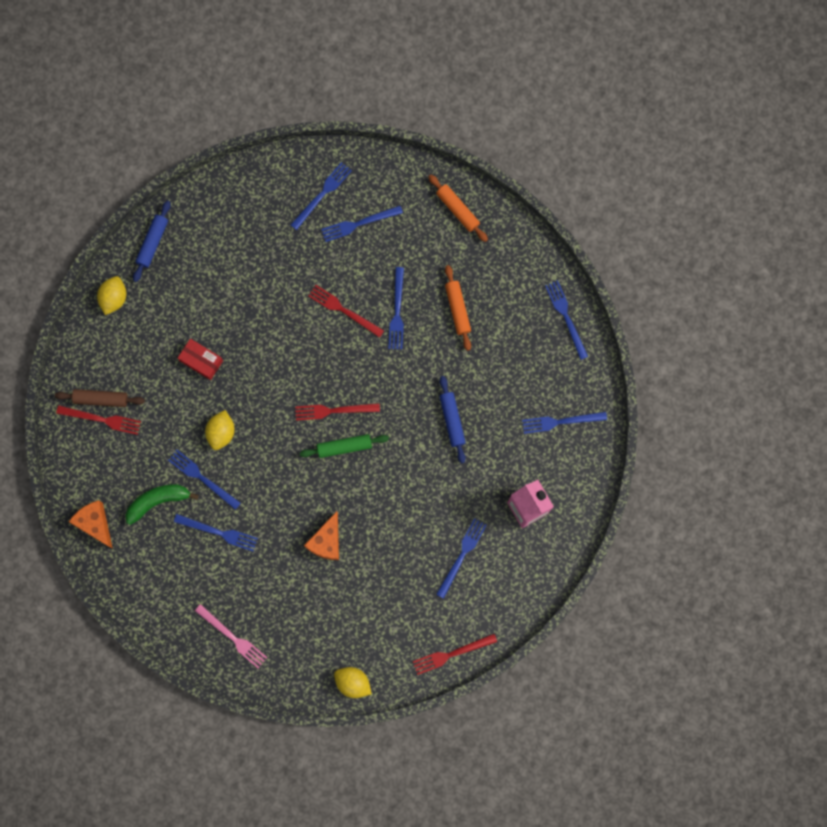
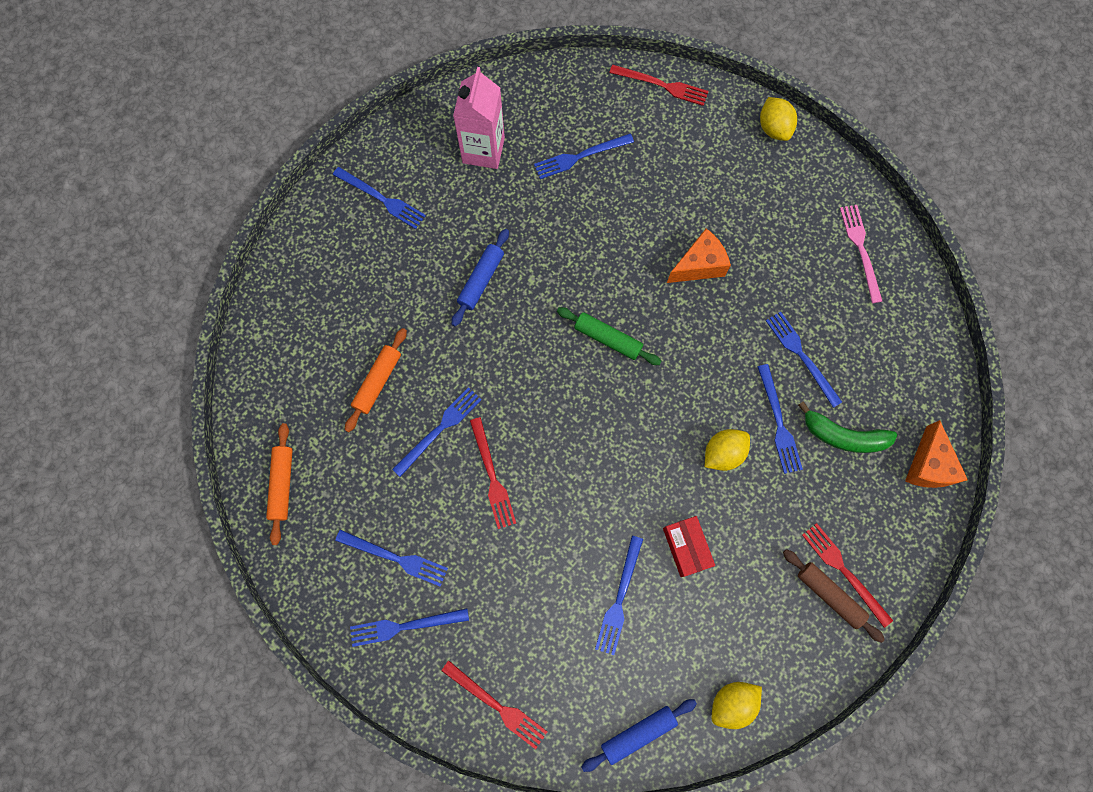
camera: 140 degrees left, 5 degrees down
(334, 410) = (589, 382): red fork -> red fork (497, 705)
(566, 317) = (283, 288): blue fork -> blue fork (619, 598)

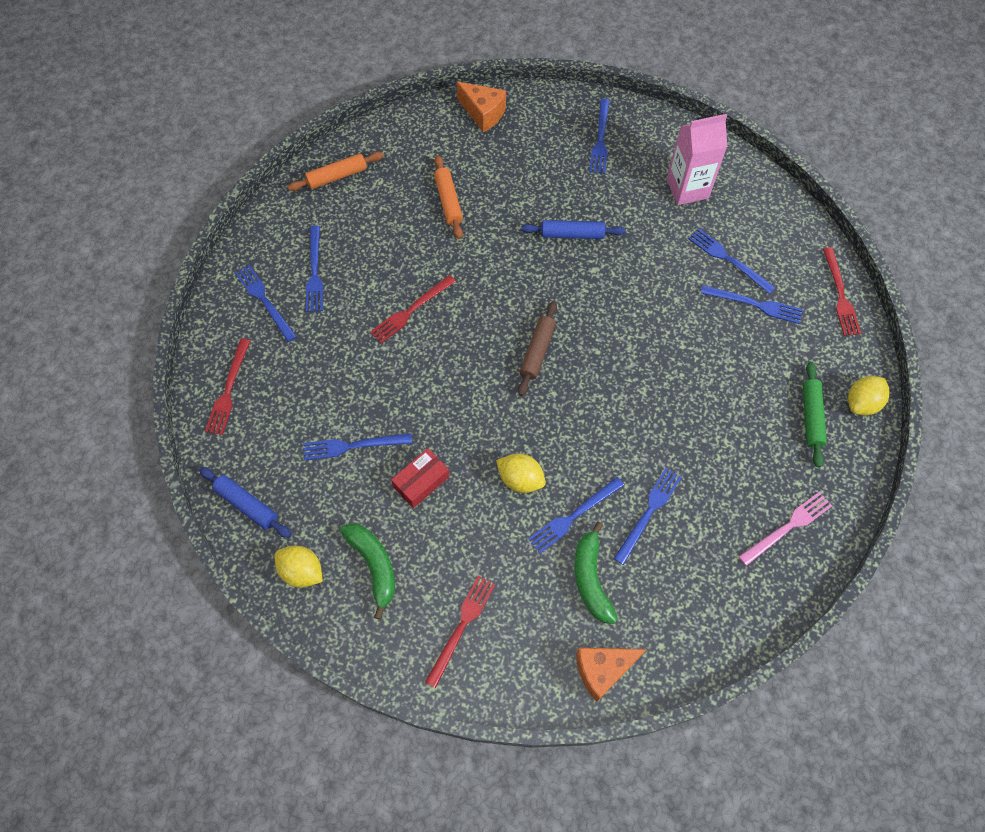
camera: 65 degrees right, 10 degrees down
(378, 382) = (448, 201): orange rolling pin -> orange rolling pin turned 75 degrees clockwise
(439, 429) = (431, 258): blue fork -> blue fork (755, 304)
(608, 338) = (575, 347): green rolling pin -> green rolling pin (811, 416)
(699, 265) = (685, 392): orange cheese -> orange cheese (483, 113)
(754, 629) = (374, 566): none -> green banana
(829, 595) = (433, 621): brown rolling pin -> brown rolling pin (537, 351)

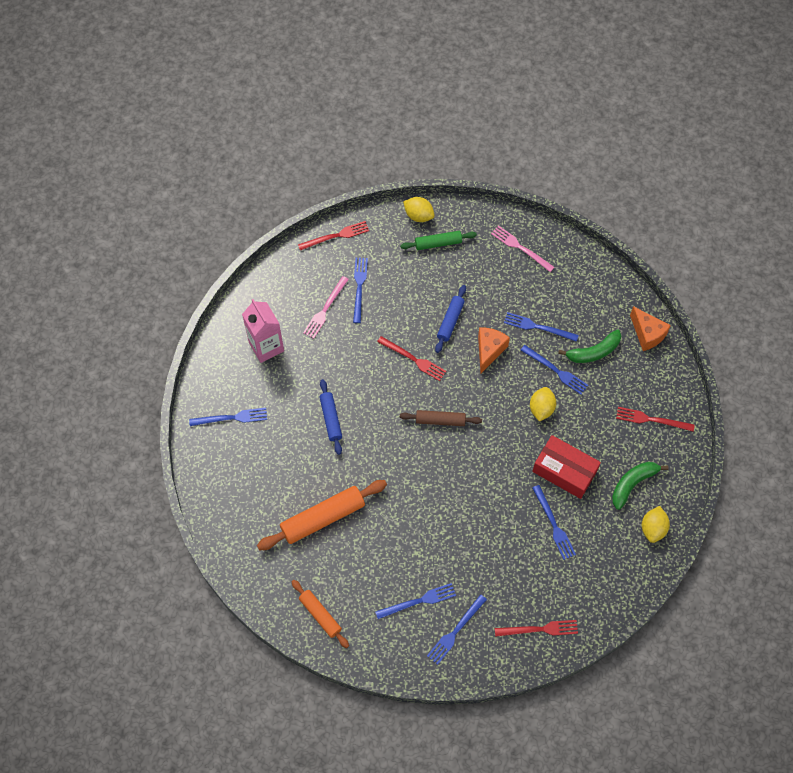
camera: 105 degrees left, 0 degrees up
(247, 504) = (621, 582): blue rolling pin -> blue rolling pin (450, 321)
(411, 310) = (432, 517): red fork -> red fork (413, 359)
(421, 482) = (564, 471): red box -> red box, size x1.59
(448, 201) = (323, 518): orange rolling pin -> orange rolling pin, size x1.68
(483, 113) = (224, 515): orange cheese -> orange cheese (489, 350)
(728, 260) = (325, 309): blue fork -> pink fork

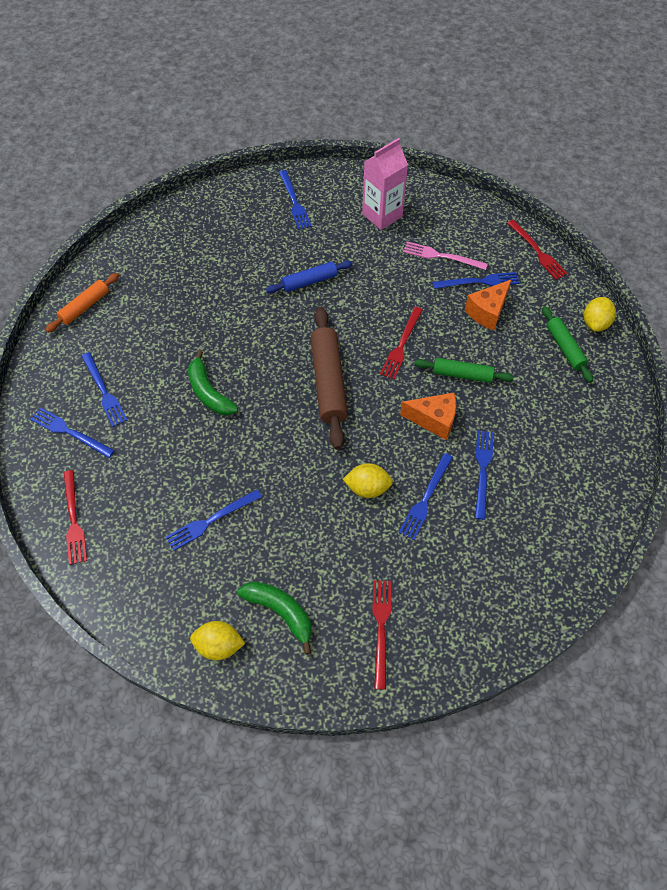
camera: 80 degrees right, 5 degrees down
(323, 518) = (193, 292): orange rolling pin -> none
(440, 420) = (328, 382): brown rolling pin -> brown rolling pin, size x1.68
(450, 321) = (462, 374): blue rolling pin -> green rolling pin
(520, 248) = (592, 436): pink fork -> none
(564, 471) = (285, 525): red box -> none
(593, 352) = (465, 542): green banana -> green banana (209, 392)
(647, 334) = (513, 610): orange cheese -> orange cheese (487, 312)

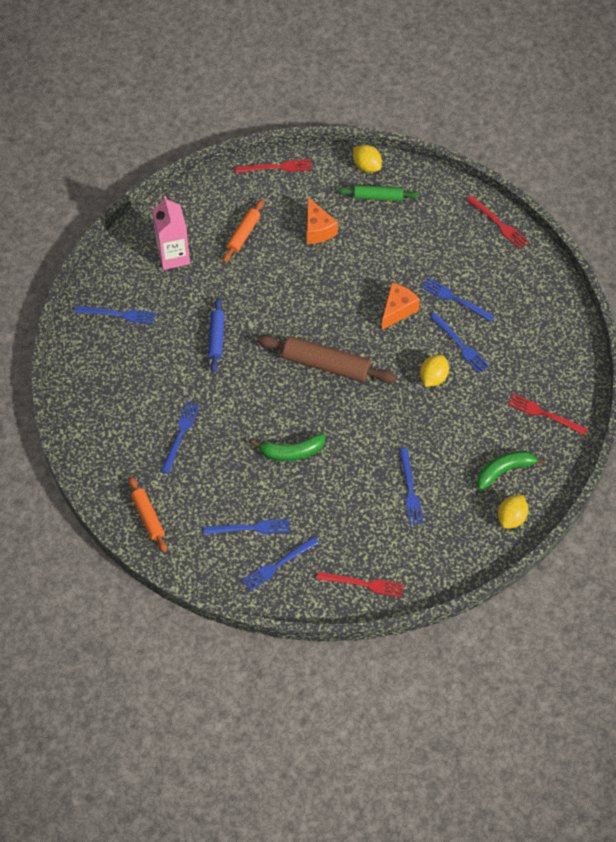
camera: 65 degrees left, 0 degrees up
(401, 345) = (317, 301): red fork -> red fork (498, 223)
(441, 256) = (243, 234): pink fork -> orange rolling pin
(462, 374) = (366, 273): green rolling pin -> none
(479, 282) = (284, 221): blue fork -> blue fork (180, 435)

